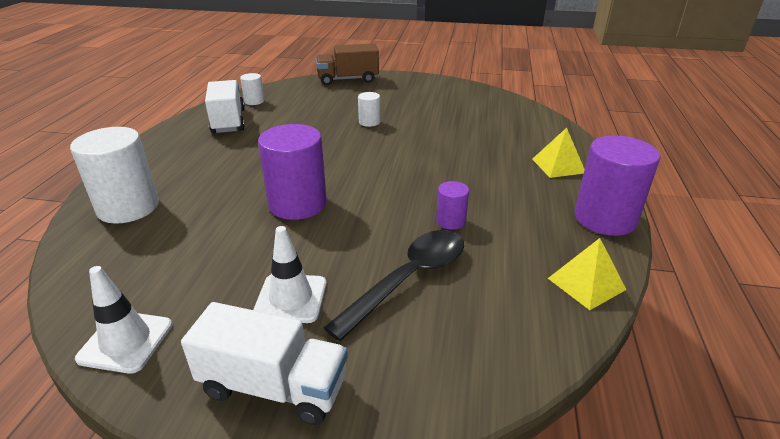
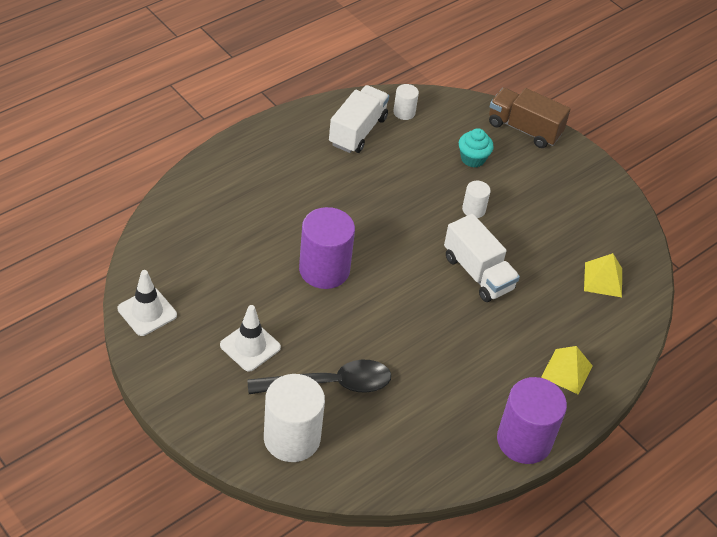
camera: 35 degrees right, 15 degrees up
(128, 207) = (215, 195): white cylinder -> white cylinder (292, 438)
(274, 386) = (195, 394): white truck -> white truck (478, 273)
(333, 102) = (473, 159): none -> turquoise cupcake
(451, 221) = (410, 361): purple cylinder -> none
(586, 284) = (433, 470): yellow pyramid -> yellow pyramid (603, 279)

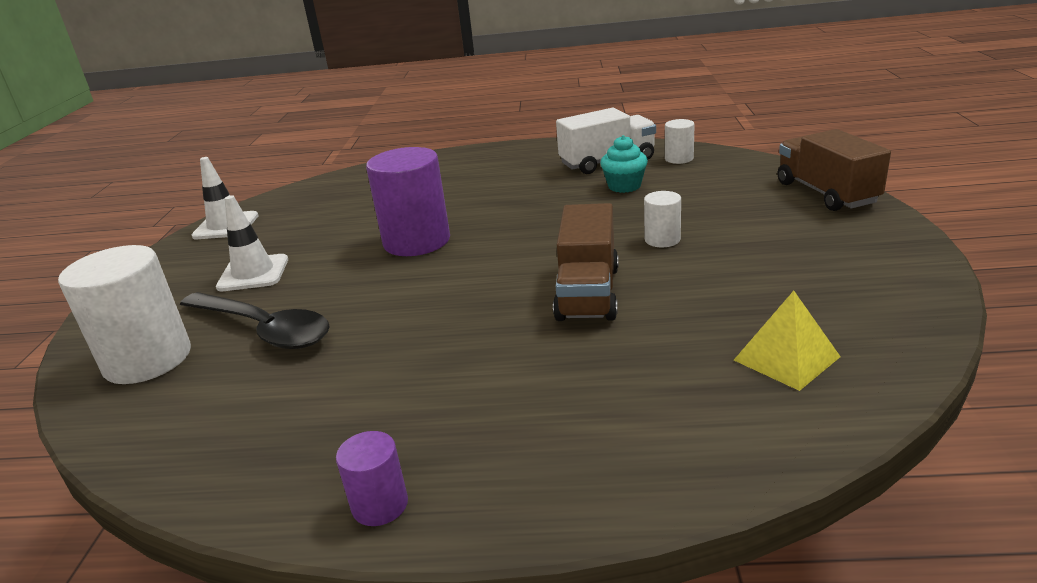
camera: 50 degrees right, 20 degrees down
(473, 159) = (719, 202): turquoise cupcake -> turquoise cupcake (624, 186)
(478, 273) = (588, 293): white truck -> brown truck
(524, 440) = (380, 505): purple cylinder -> purple cylinder, size x0.49
(567, 371) = (576, 446): yellow pyramid -> none

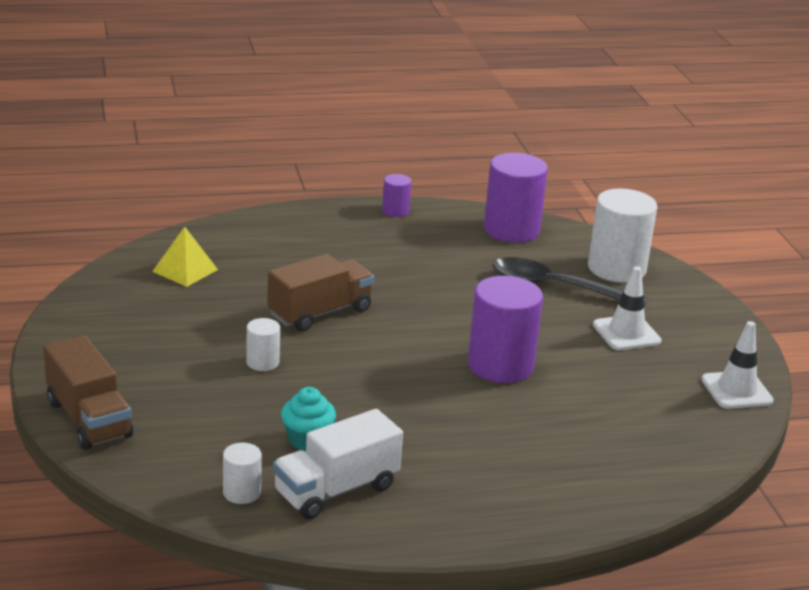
camera: 160 degrees right, 0 degrees up
(210, 443) = (511, 230): none -> purple cylinder
(588, 293) = (320, 313): brown truck -> brown truck turned 60 degrees clockwise

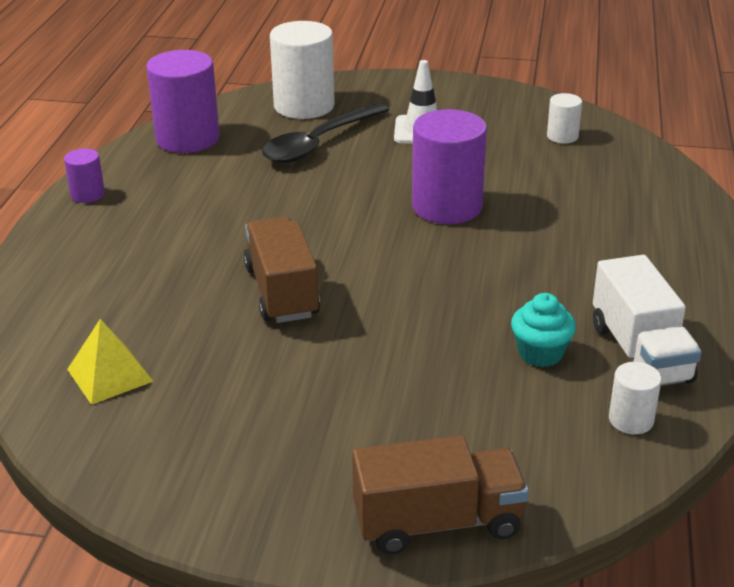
camera: 65 degrees left, 5 degrees up
(262, 362) = (368, 354): white cylinder -> white cylinder (562, 136)
(736, 390) = (538, 108): white traffic cone -> none

